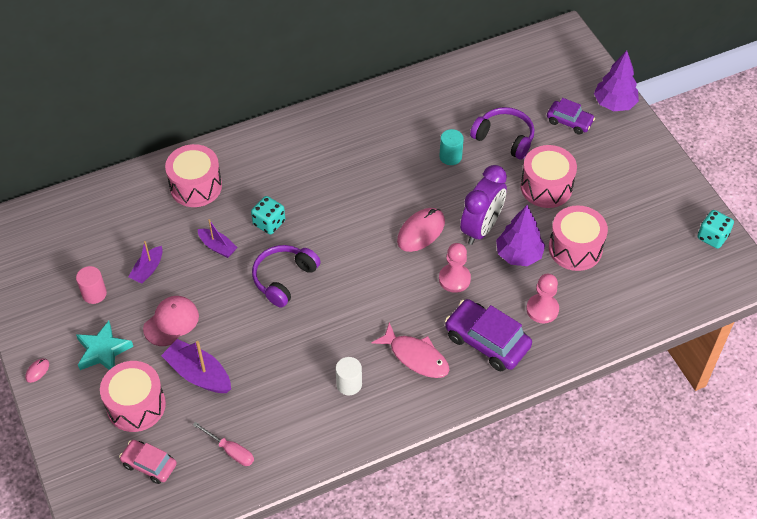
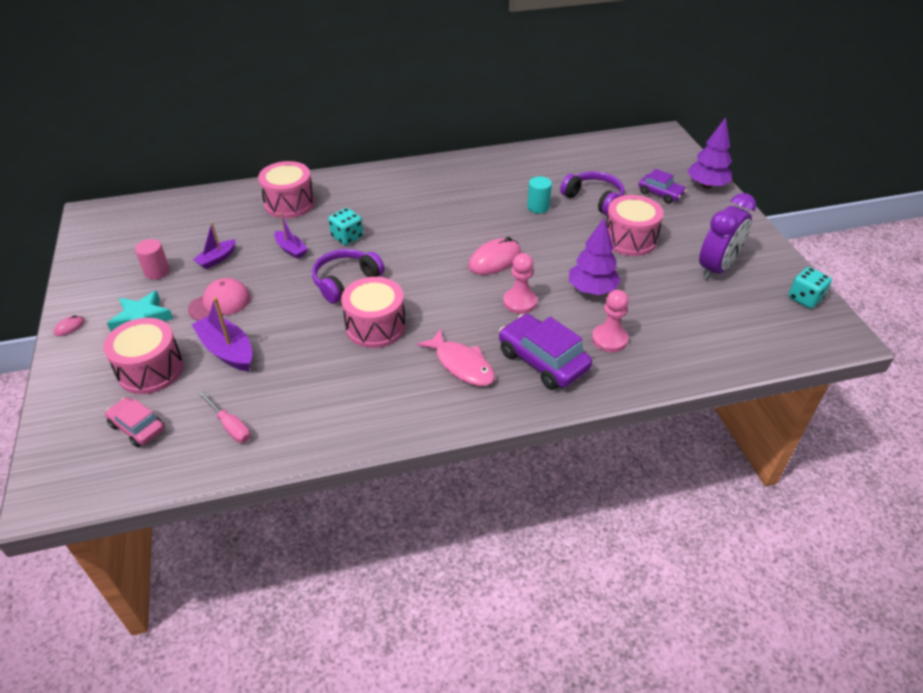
camera: 10 degrees right, 10 degrees down
(349, 384) = (381, 380): white cylinder -> none
(481, 228) = (557, 264): purple clock -> purple clock (716, 268)
(575, 248) = (653, 291): pink drum -> pink drum (375, 326)

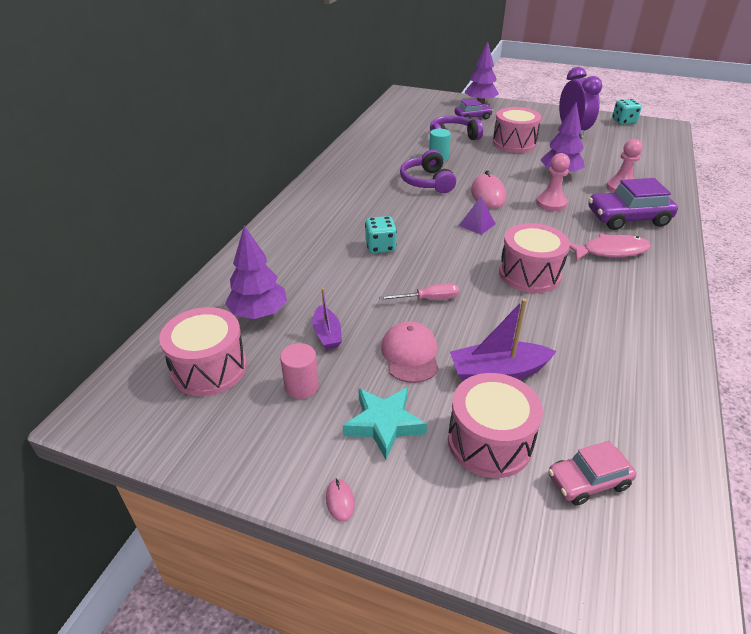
camera: 55 degrees left, 5 degrees down
(219, 222) = (259, 313): none -> purple tree
(230, 426) = (623, 405): pink screwdriver -> pink screwdriver (428, 299)
(289, 203) = (283, 260): pink drum -> pink drum (209, 368)
(291, 249) = (364, 283): purple boat -> none
(345, 281) = (448, 269): purple headphones -> purple headphones (427, 182)
(432, 272) = (477, 224): none -> purple pyramid

